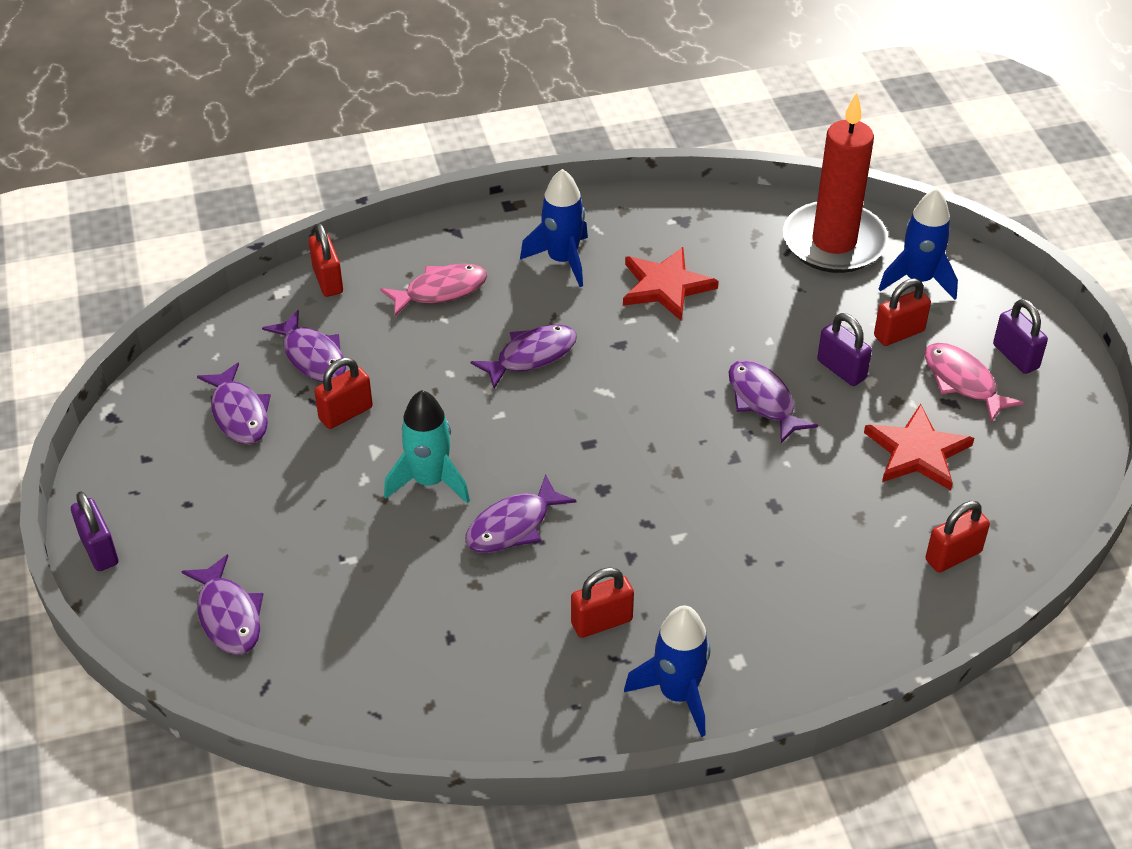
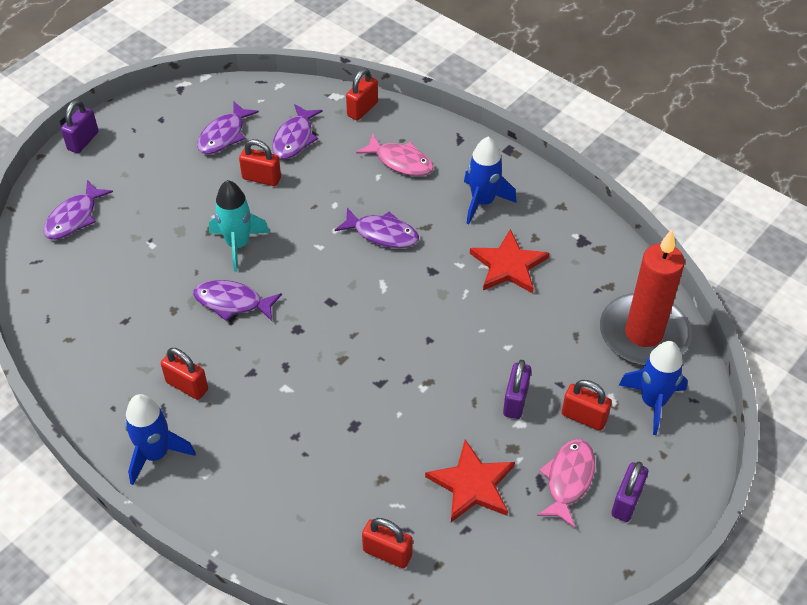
camera: 55 degrees right, 5 degrees up
(763, 401) = (446, 372): purple fish -> none

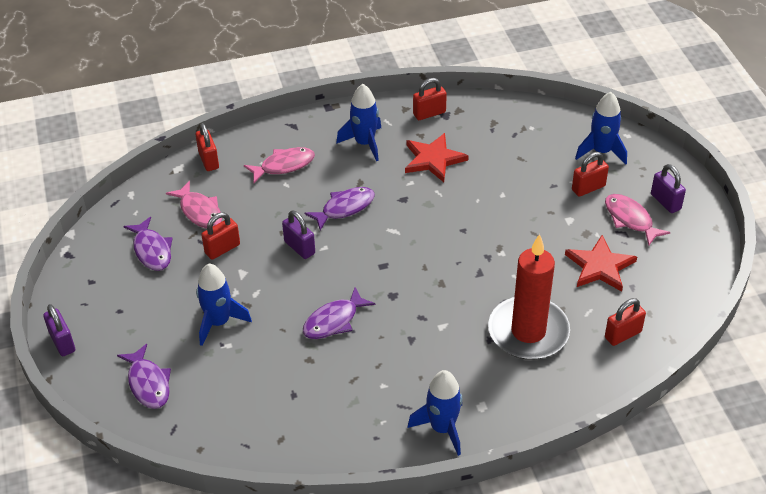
camera: 55 degrees left, 5 degrees down
(173, 224) = (219, 322): none -> blue rocket
(187, 386) = (392, 382): red padlock -> red padlock (429, 113)
(238, 245) = (278, 292): turquoise rocket -> none
(294, 138) = (199, 211): purple fish -> pink fish
(515, 401) = (550, 213): purple padlock -> purple padlock (299, 247)
(643, 334) = (545, 127): red candle -> red candle (528, 332)

